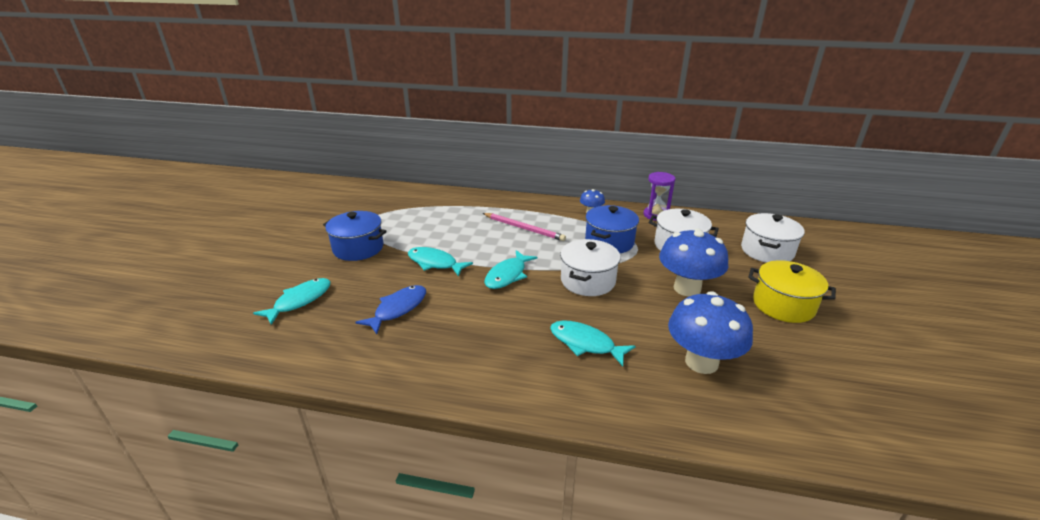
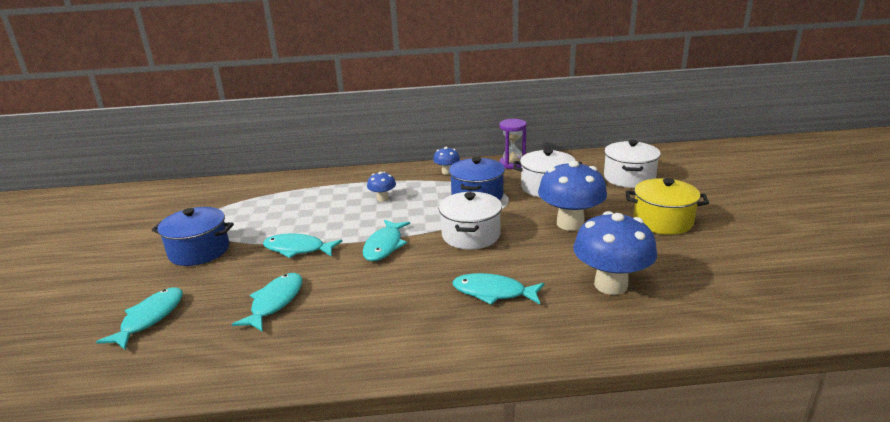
camera: 15 degrees left, 5 degrees down
(398, 309) = (275, 302): blue fish -> turquoise fish
(524, 228) = (382, 198): pink pencil -> blue mushroom

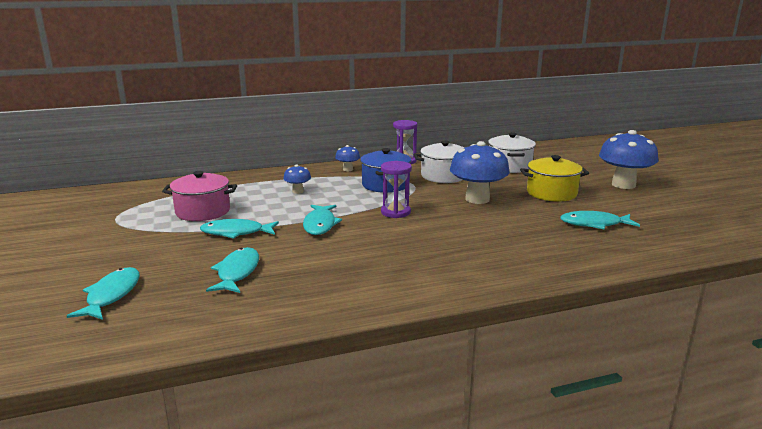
camera: 15 degrees left, 5 degrees down
(199, 251) = (132, 241): blue pot -> none
(279, 219) = (203, 211): none -> pink pot
(471, 235) = (395, 212): white pot -> purple hourglass
(493, 292) = (438, 249): turquoise fish -> turquoise fish (594, 224)
(611, 285) = (532, 237): blue mushroom -> blue mushroom (623, 185)

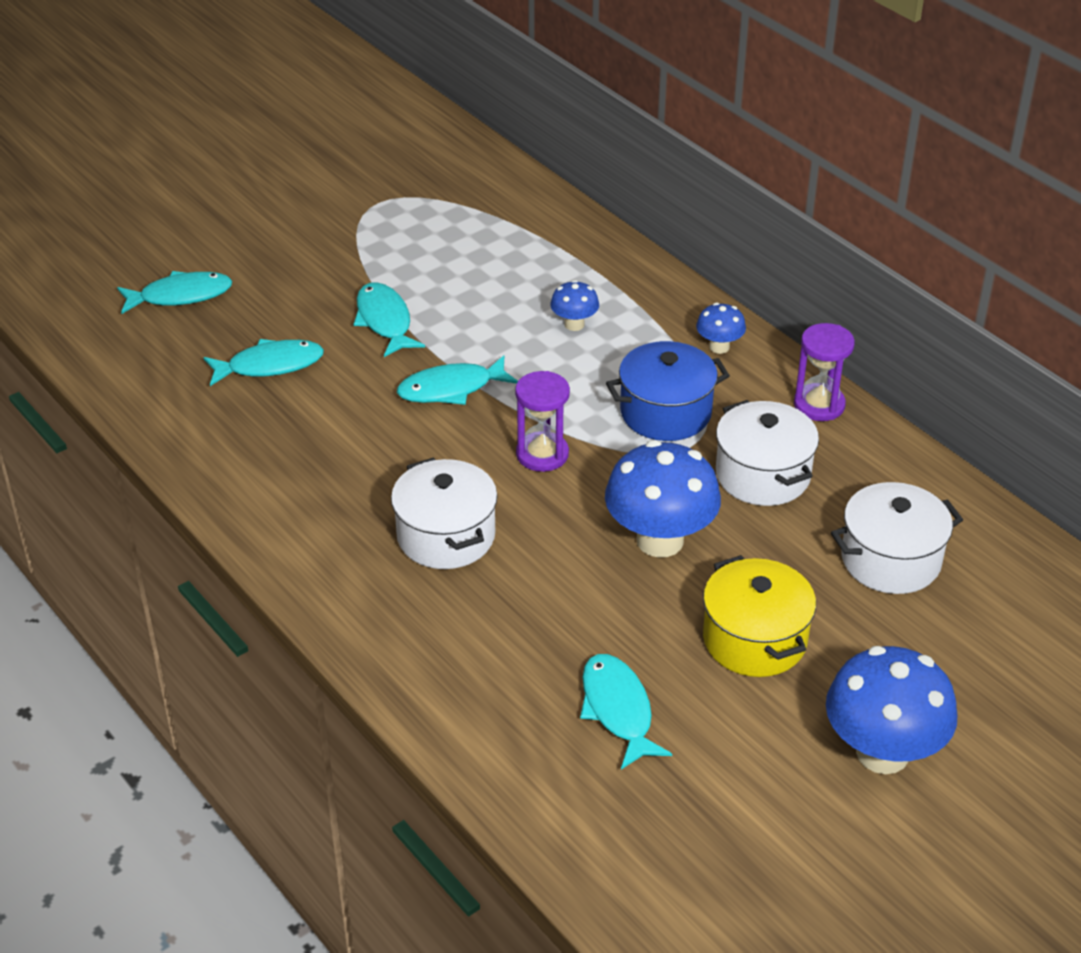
camera: 70 degrees right, 20 degrees up
(203, 211) = (441, 264): pink pot -> none
(447, 243) = (446, 536): none -> white pot

